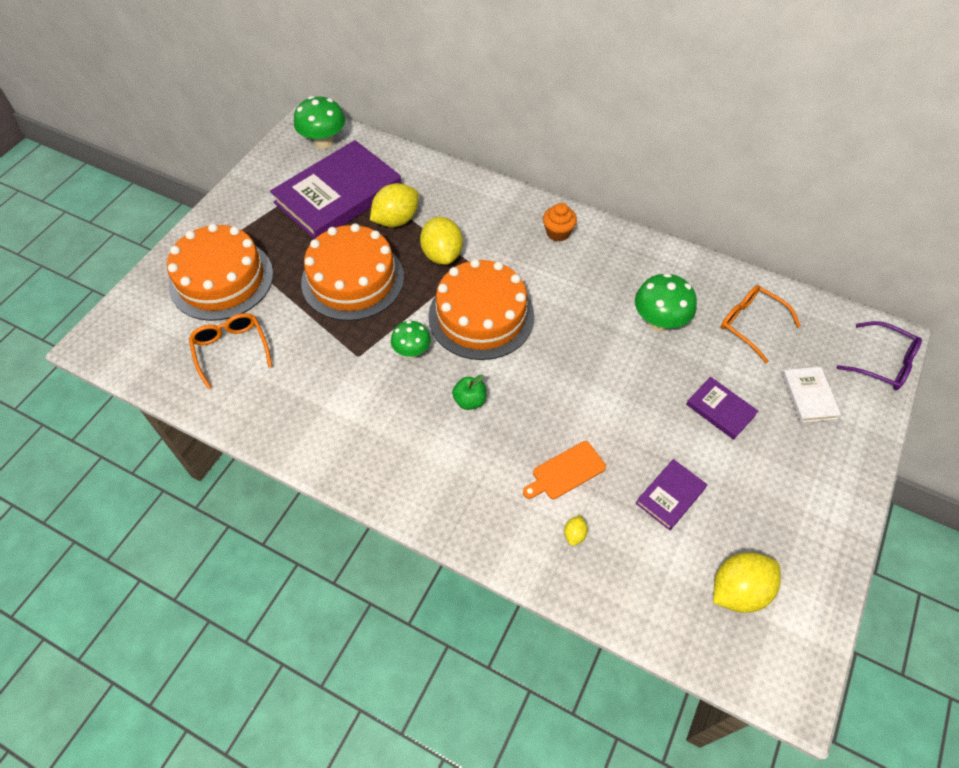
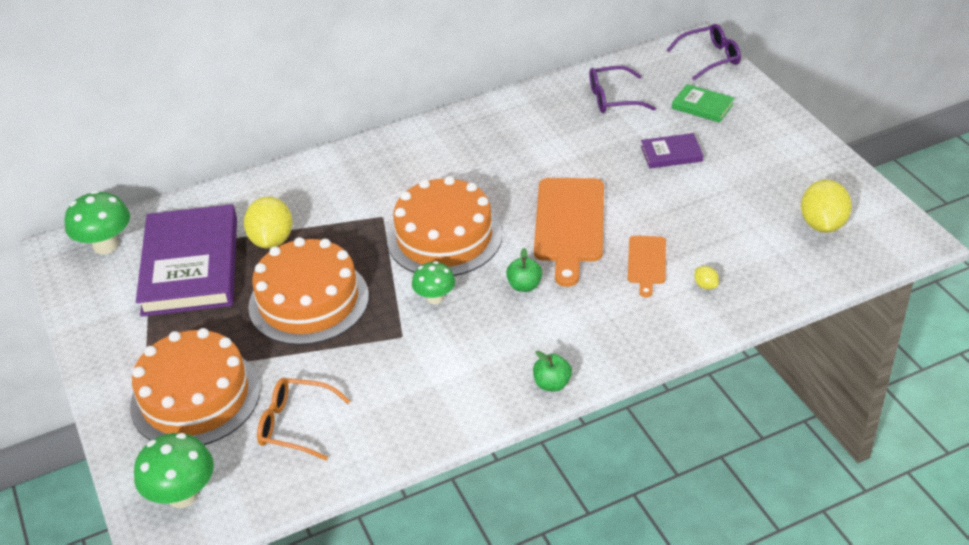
camera: 50 degrees left, 15 degrees down
(376, 486) = (552, 384): none -> green apple
(442, 254) = (349, 230): yellow lemon -> none
(558, 233) = (408, 150): orange cupcake -> none
(565, 388) = (569, 224): none -> orange cutting board
(659, 322) = (560, 142): green mushroom -> green mushroom (182, 495)
(670, 496) = (719, 218): purple book -> none
(751, 324) = (613, 98): orange glasses -> purple glasses
(808, 396) = (702, 106): white book -> green book

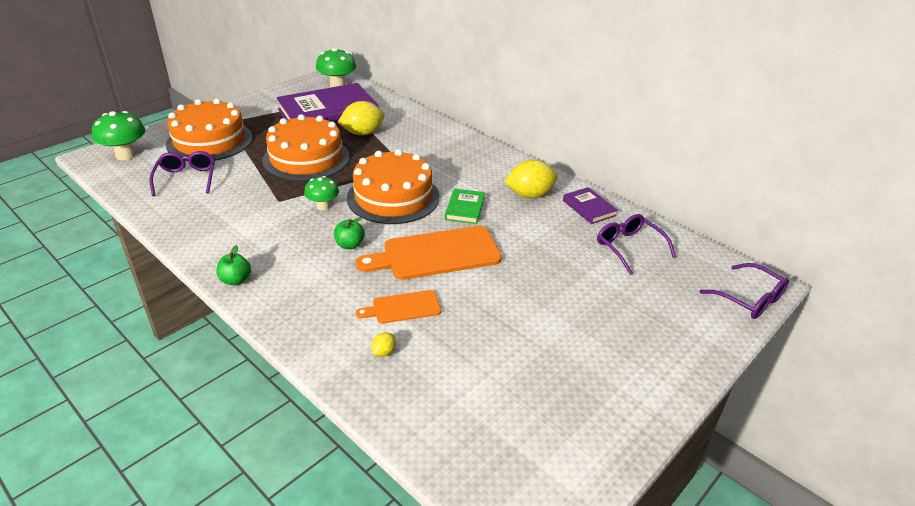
camera: 65 degrees right, 5 degrees down
(295, 425) = (186, 178): orange glasses -> purple glasses
(671, 154) = (570, 297): purple book -> purple book (589, 208)
(702, 106) = (662, 306): green book -> green book (465, 208)
(822, 224) = (519, 433): yellow lemon -> yellow lemon (529, 195)

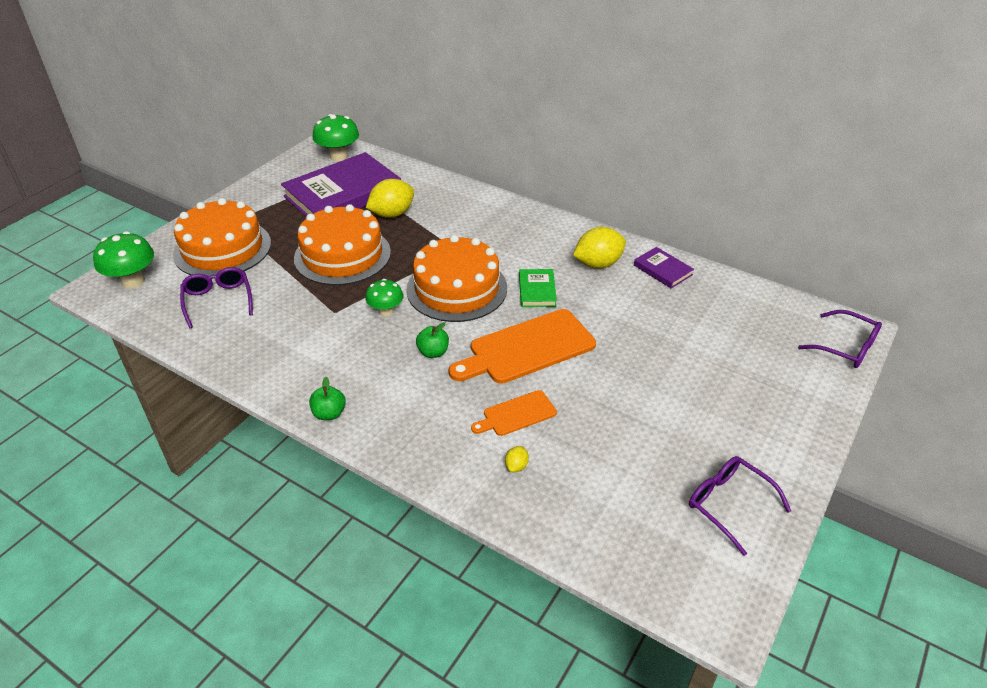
camera: 10 degrees left, 5 degrees up
(629, 247) = (716, 309): purple glasses -> purple glasses (729, 504)

